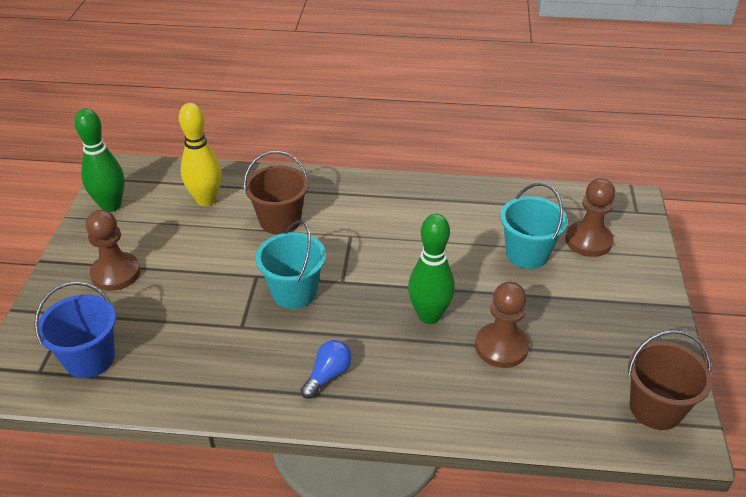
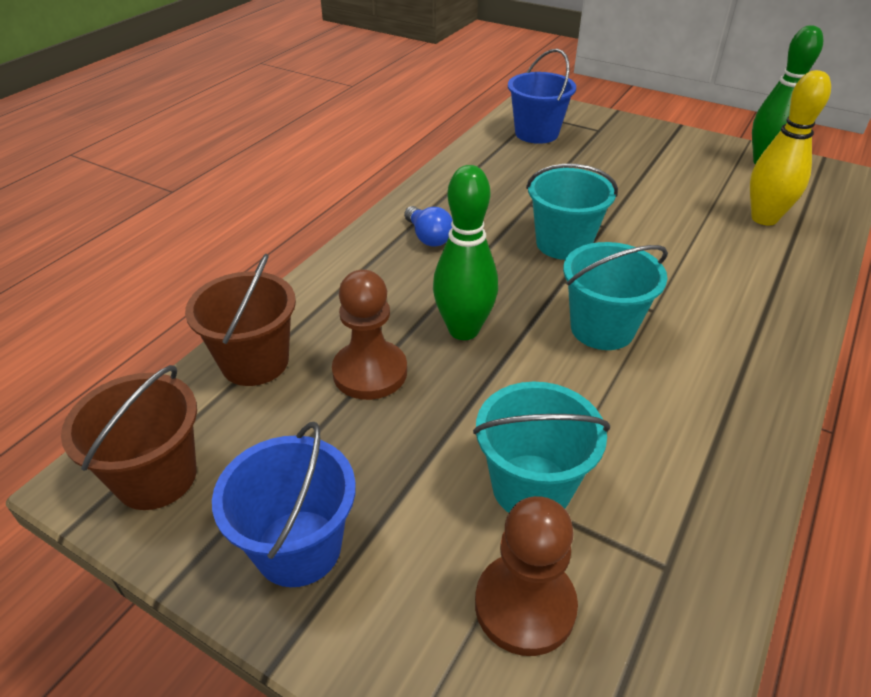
camera: 115 degrees right, 0 degrees up
(116, 273) = (646, 154): brown pawn -> none
(280, 221) = (704, 261): brown bucket -> brown bucket (255, 362)
(384, 253) = (602, 328): none -> turquoise bucket
(633, 323) = (298, 547): none -> blue bucket

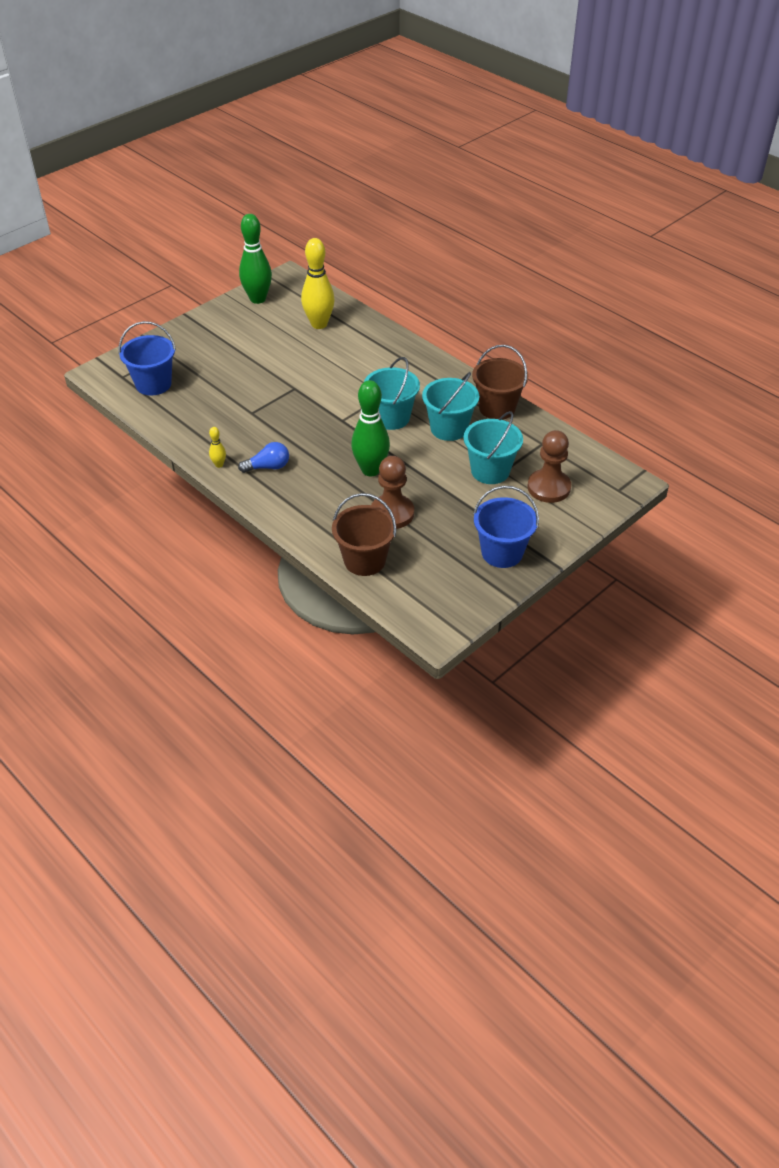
camera: 75 degrees left, 5 degrees up
(156, 477) = (442, 603): brown bucket -> brown bucket (497, 408)
(416, 201) = (219, 465): none -> yellow bowling pin
(563, 244) = (305, 410): turquoise bucket -> turquoise bucket (449, 428)

